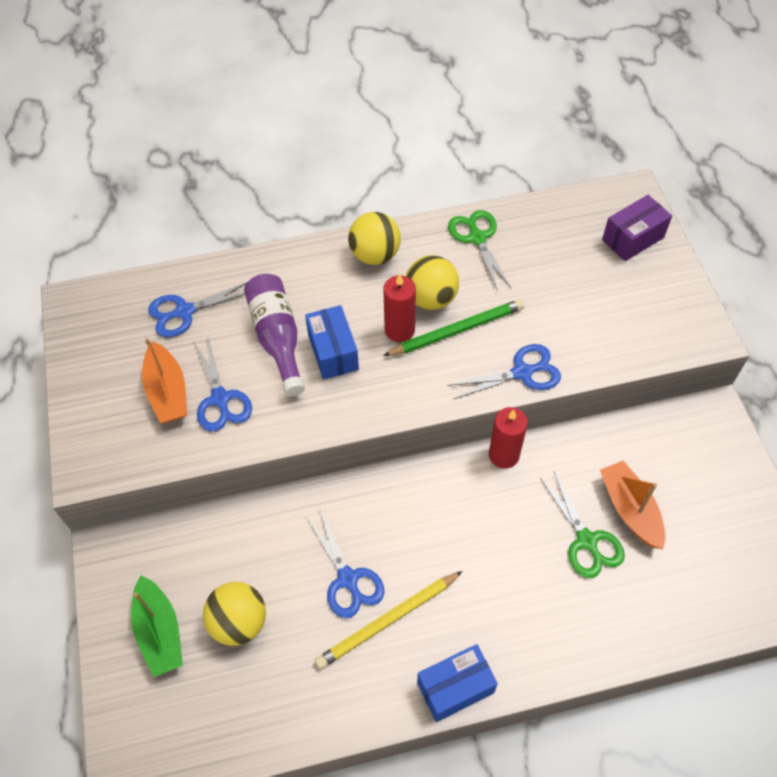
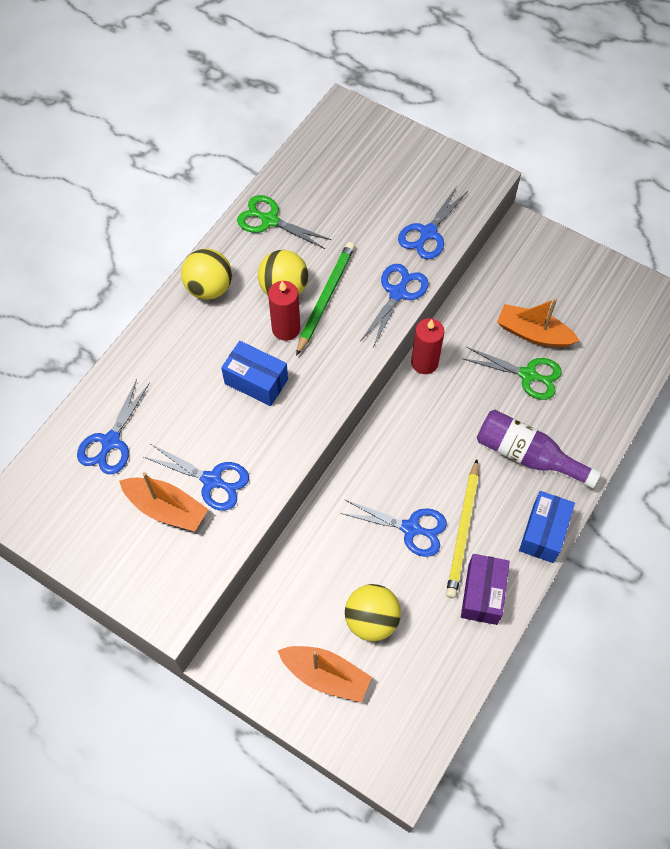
camera: 45 degrees left, 5 degrees up
(159, 631) = (325, 675): green boat -> orange boat
(277, 338) = (205, 404): purple bottle -> purple bottle (527, 455)
(602, 344) = (428, 233): none -> blue scissors
(632, 238) = (374, 143): purple box -> purple box (482, 594)

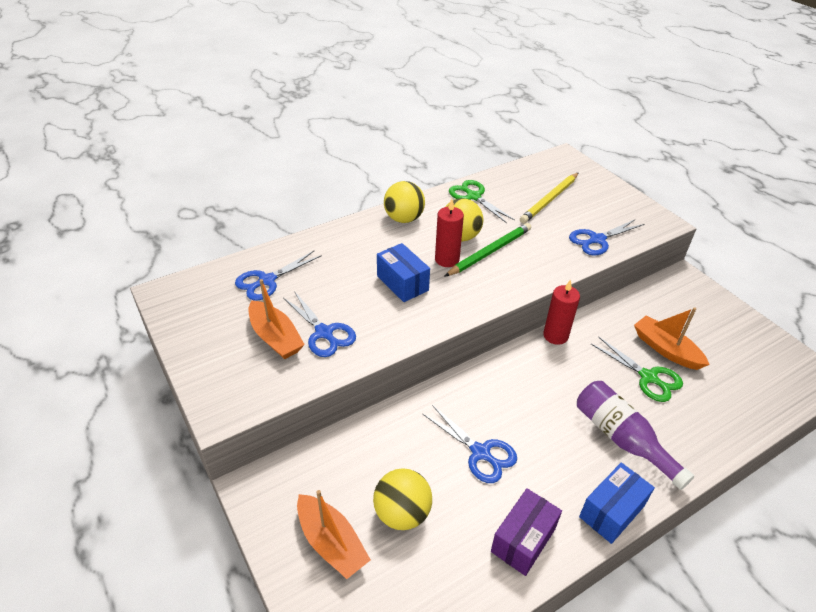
camera: 25 degrees right, 20 degrees down
(398, 293) = (552, 267): blue scissors -> none
(463, 531) = (530, 475): yellow pencil -> yellow pencil (550, 200)

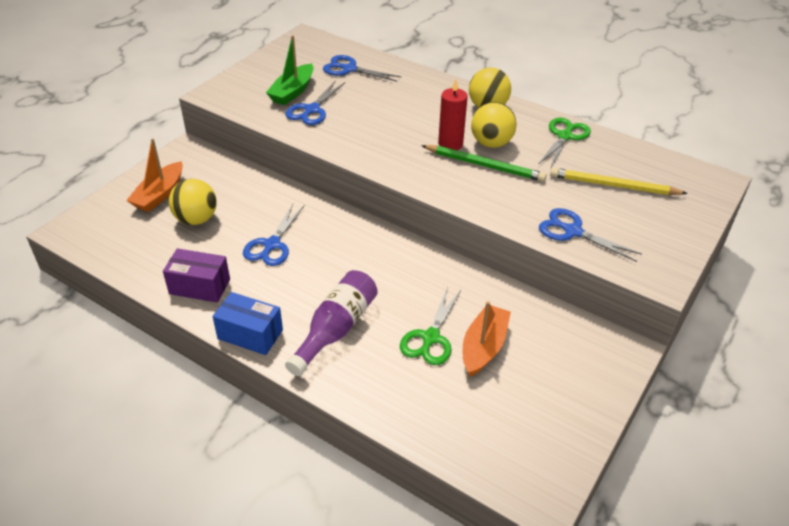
camera: 65 degrees right, 0 degrees up
(275, 337) = (292, 91): orange boat -> green boat
(402, 283) = (398, 129): blue box -> none
(555, 335) = (442, 261): red candle -> none

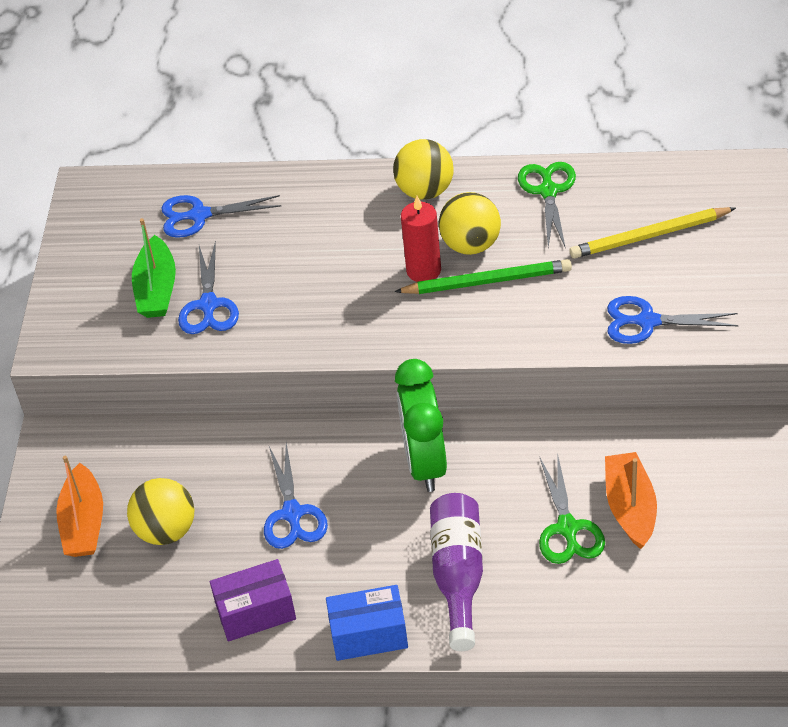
camera: 25 degrees left, 5 degrees up
(374, 256) = (425, 463): none -> green clock

